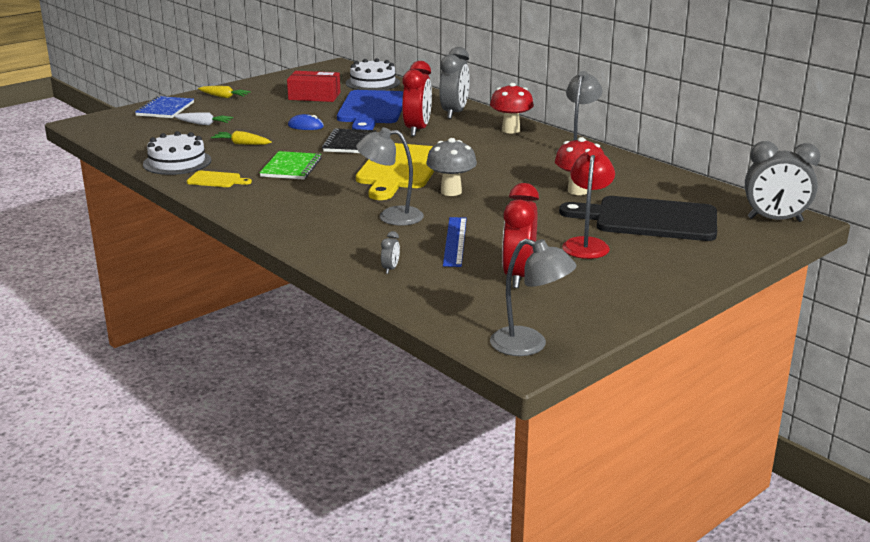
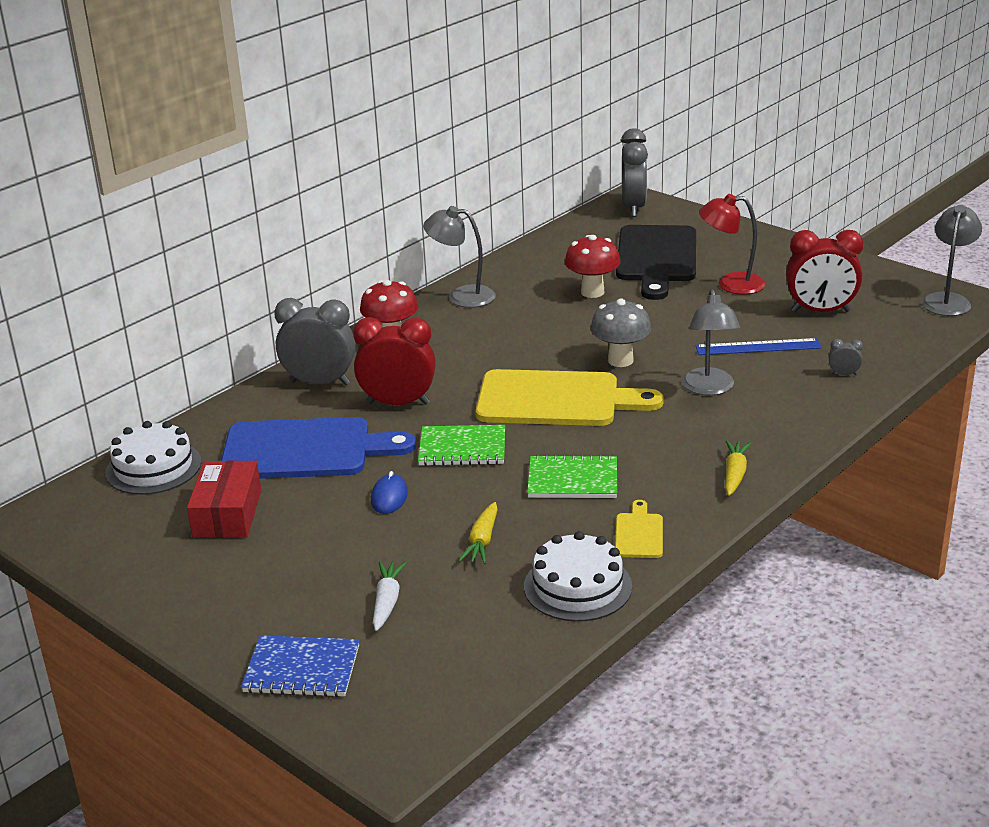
camera: 95 degrees left, 5 degrees up
(224, 97) = (224, 613): yellow carrot -> yellow carrot (735, 474)
(350, 143) = (462, 448): black notebook -> green notebook

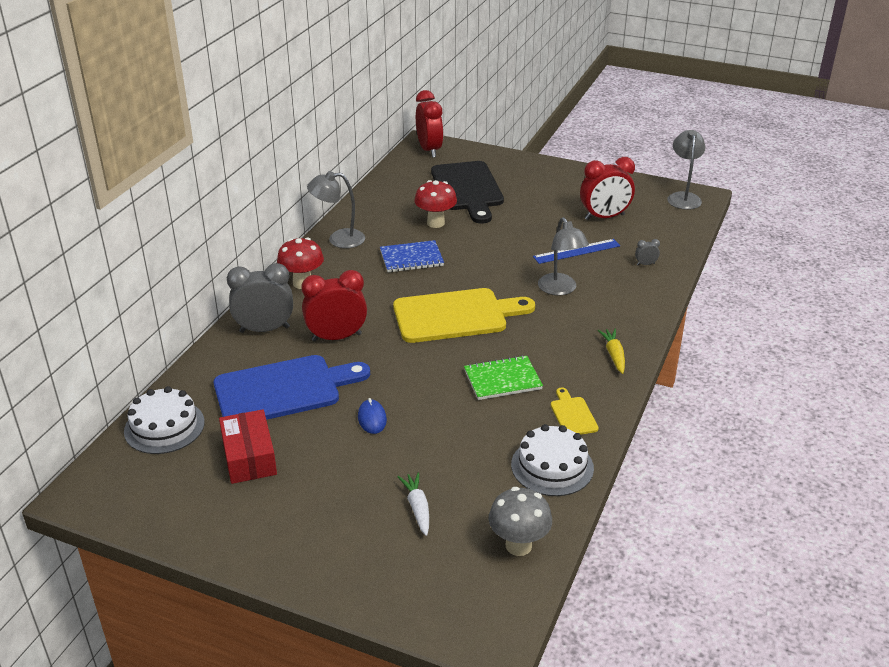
camera: 20 degrees left, 5 degrees up
(302, 669) = (382, 580): blue notebook -> blue notebook (411, 258)
(462, 448) = (406, 367): green notebook -> none
(482, 541) = (462, 443): yellow carrot -> none
(620, 360) = (485, 276): grey mushroom -> grey mushroom (518, 545)
(633, 207) = (429, 150): grey clock -> red clock
(731, 284) = (531, 203): red lamp -> none

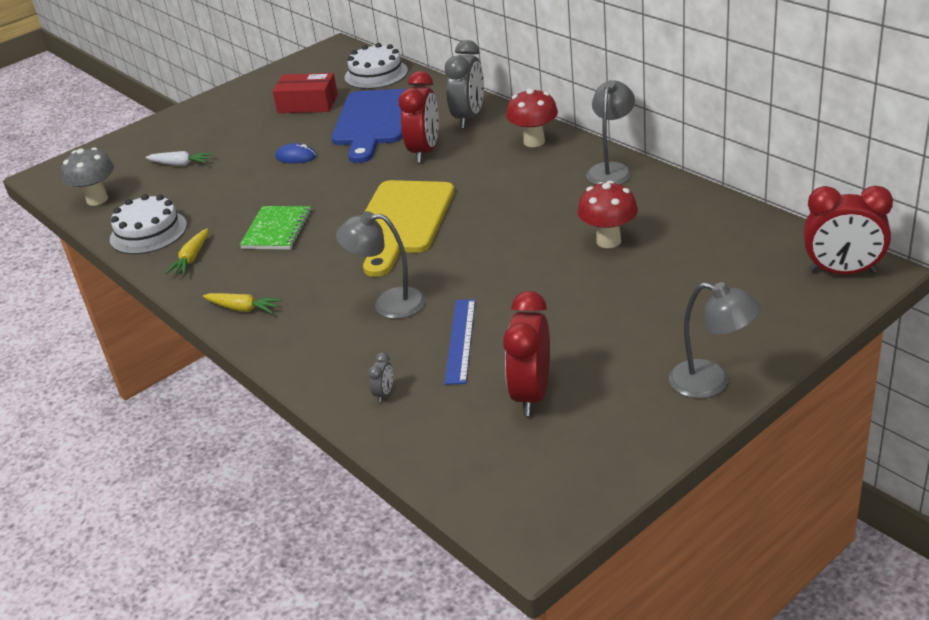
camera: 120 degrees right, 0 degrees up
(411, 258) = (536, 211): blue notebook -> none
(467, 189) = (691, 283): black cutting board -> none
(573, 415) = (191, 258): yellow cutting board -> yellow carrot
(683, 197) = (539, 512): grey lamp -> grey lamp (711, 383)

